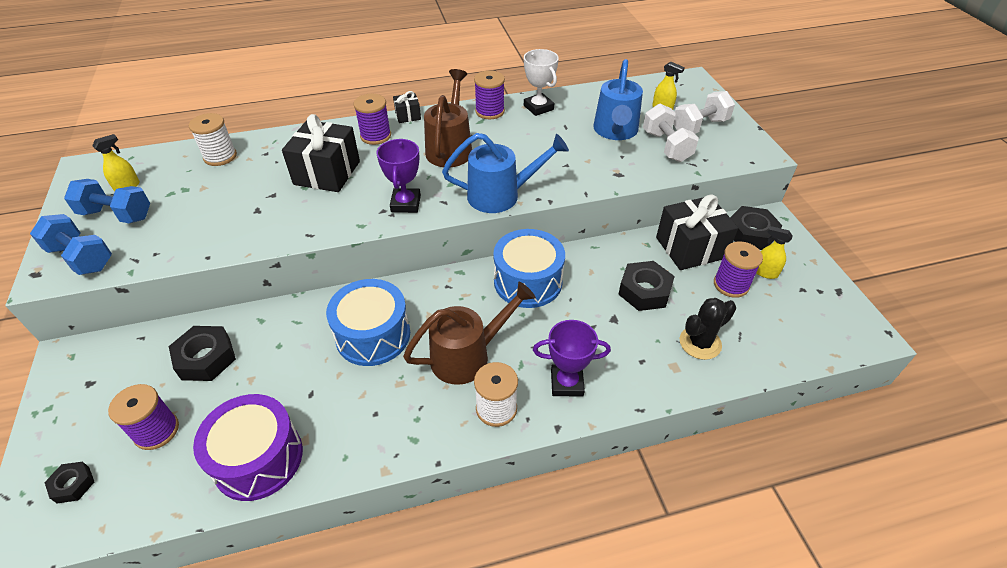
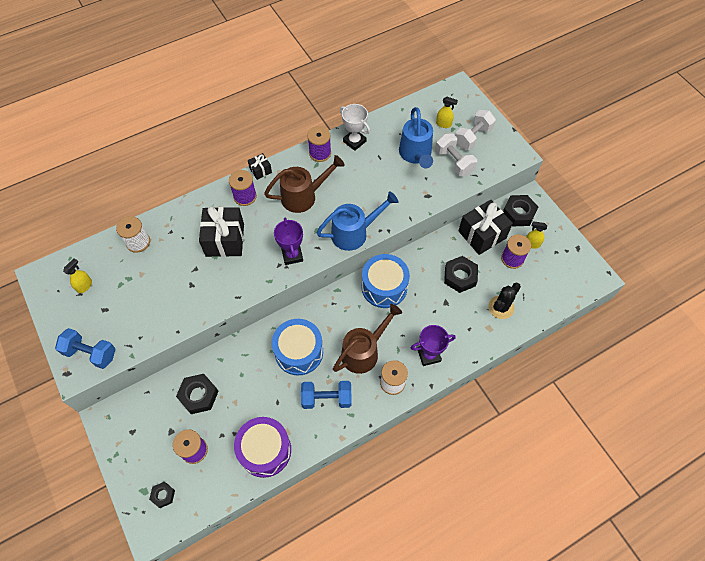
camera: 15 degrees left, 15 degrees up
(117, 215) = (92, 312): blue dumbbell -> blue dumbbell (327, 398)
(450, 147) = (304, 196): brown watering can -> brown watering can turned 75 degrees clockwise

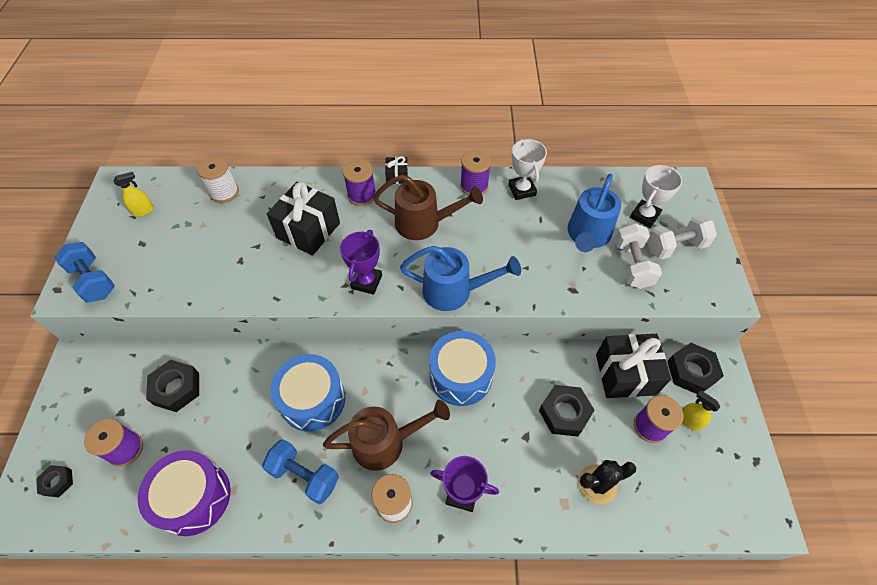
camera: 30 degrees right, 5 degrees down
(443, 124) = (644, 216): yellow spray bottle -> white trophy

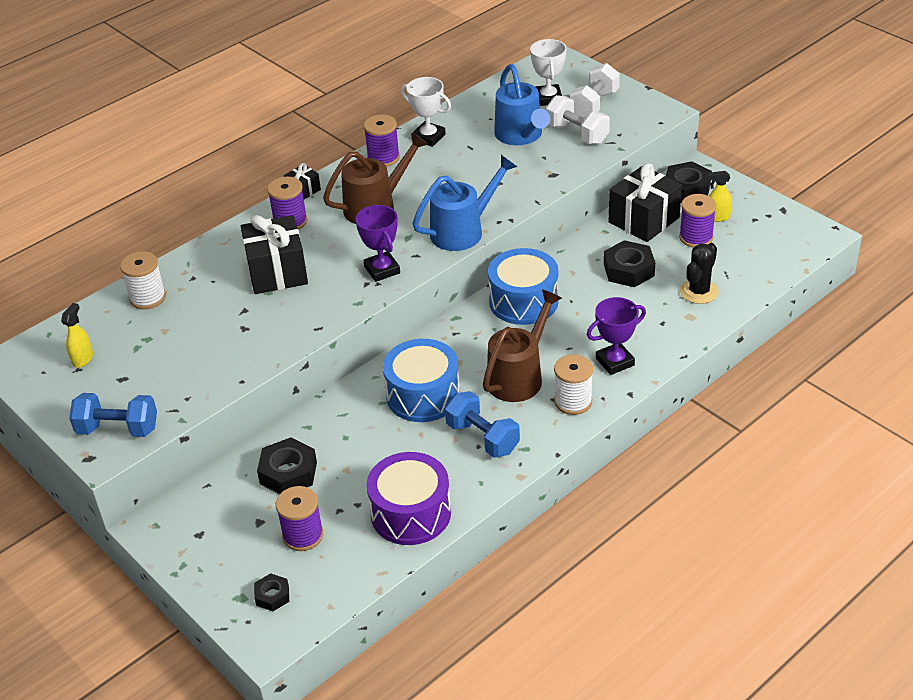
camera: 40 degrees left, 15 degrees down
(304, 475) = (482, 438): blue dumbbell -> blue dumbbell turned 60 degrees clockwise

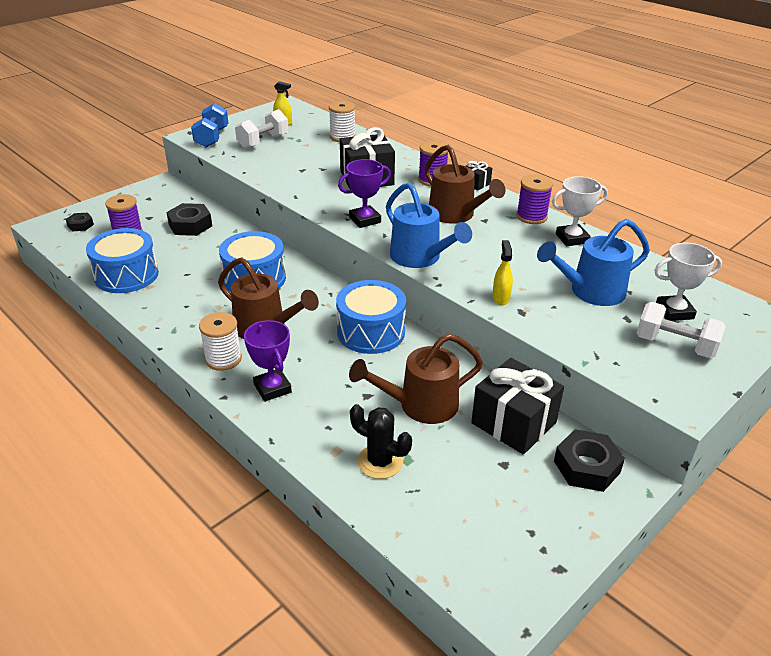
camera: 85 degrees right, 5 degrees down
(411, 513) = (126, 275): purple drum -> blue drum
(428, 137) = (572, 238): white trophy -> white trophy turned 45 degrees clockwise
(482, 438) = (194, 308): blue dumbbell -> none
(577, 134) = (606, 330): white dumbbell -> white dumbbell (263, 142)
(629, 270) = (419, 406): black nut -> brown watering can
(696, 237) = (484, 467): purple spool -> none
(717, 217) = (530, 492): yellow spray bottle -> yellow spray bottle (500, 298)

